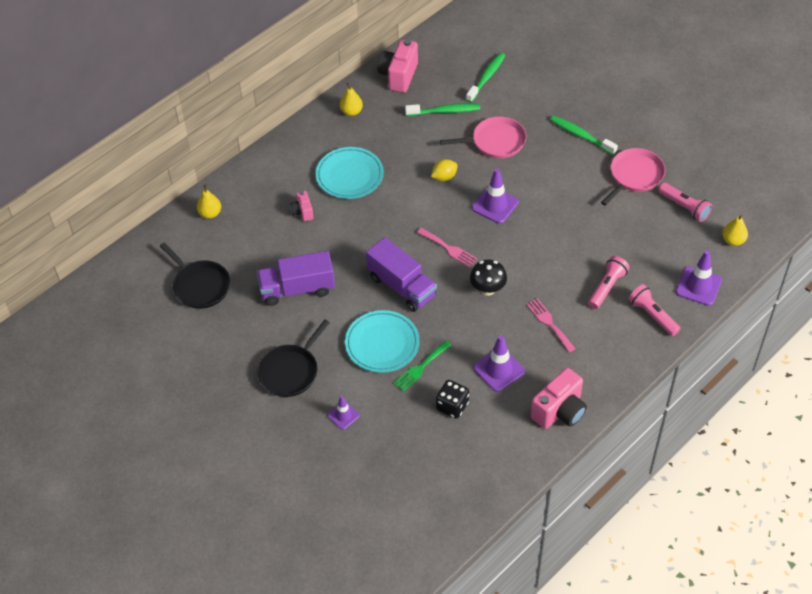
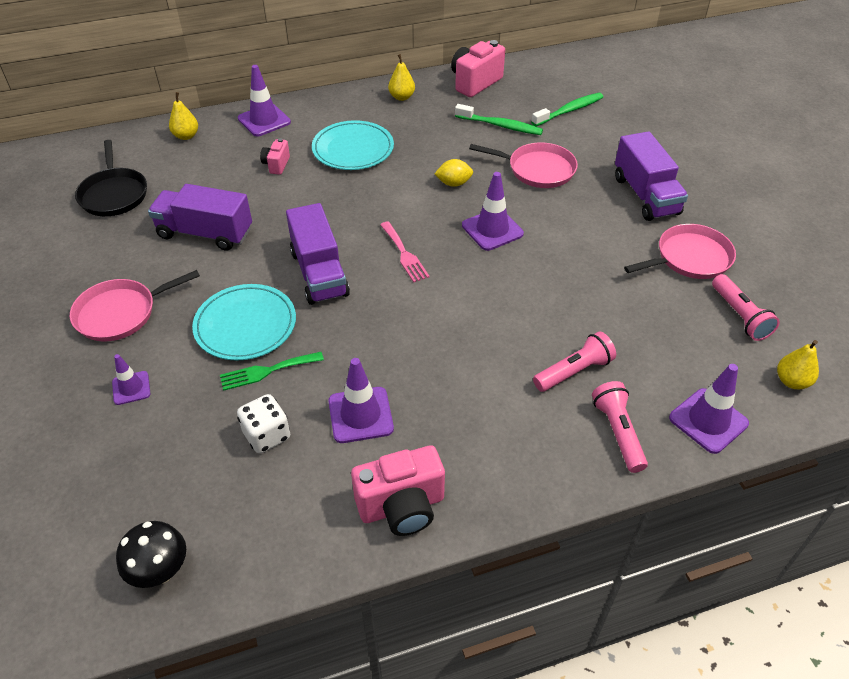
camera: 25 degrees right, 5 degrees down
(260, 175) = (264, 120): none -> purple traffic cone
(290, 371) = (120, 313): black pan -> pink pan
(452, 406) = (267, 435): black dice -> white dice
(487, 289) = (417, 314): black mushroom -> black mushroom (160, 571)
(549, 323) = (467, 385): pink fork -> none
(581, 135) = (645, 195): green toothbrush -> purple truck

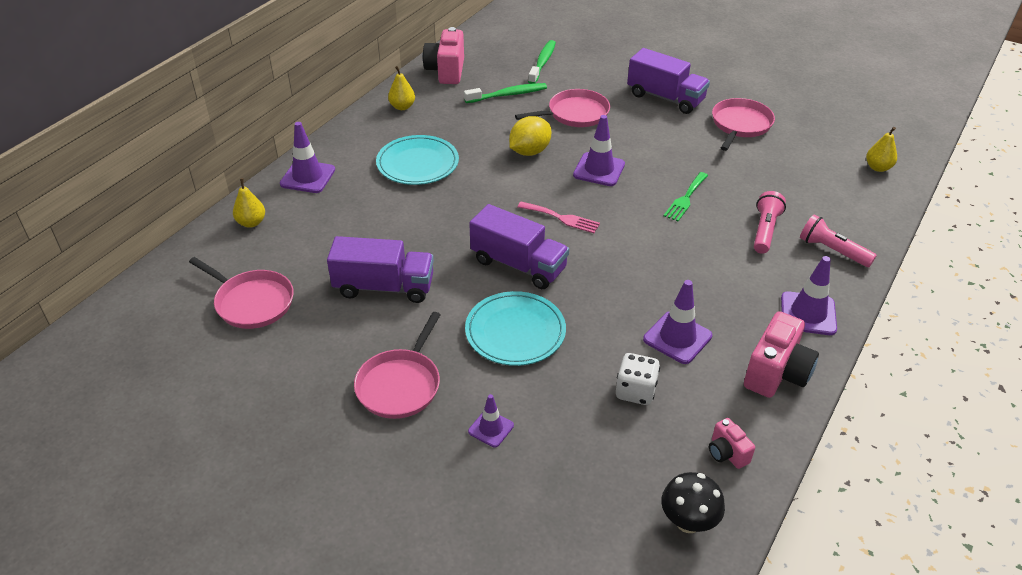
camera: 40 degrees left, 5 degrees down
(114, 194) = (252, 302): black pan -> pink pan
(205, 233) = (384, 287): purple truck -> purple truck turned 150 degrees counterclockwise
(267, 371) = (576, 351): green fork -> green fork (685, 198)
(276, 165) = (370, 206): pink camera -> pink camera (727, 453)
(454, 183) = (529, 151): yellow lemon -> yellow lemon, size x1.50
(708, 421) = (866, 215): purple traffic cone -> purple traffic cone (808, 314)
(739, 315) = (808, 145): pink flashlight -> none

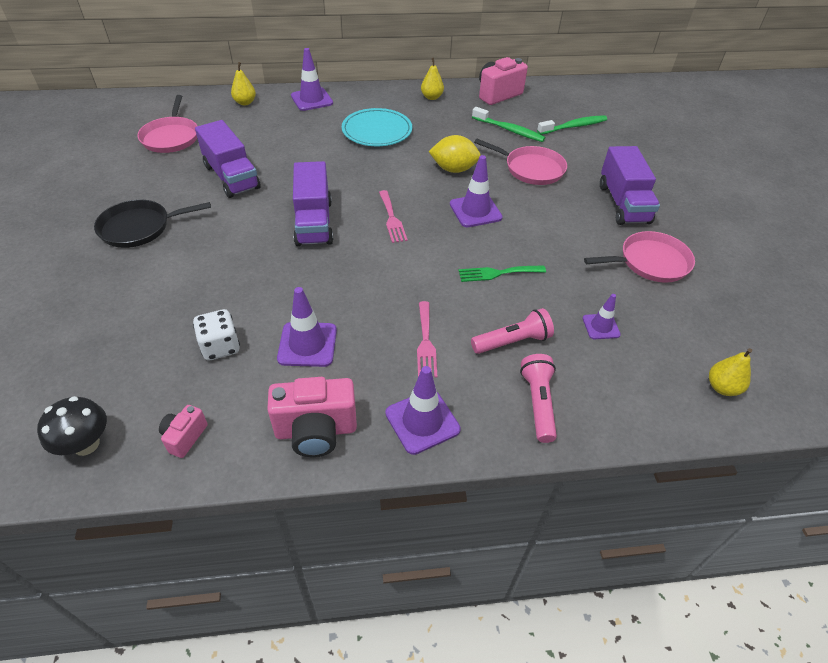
camera: 50 degrees right, 5 degrees up
(400, 385) = (139, 228): pink pan -> black pan
(491, 428) = (124, 288): purple traffic cone -> purple traffic cone (601, 326)
(515, 332) = (237, 254): turquoise plate -> none
(730, 273) = (425, 342): none -> pink fork

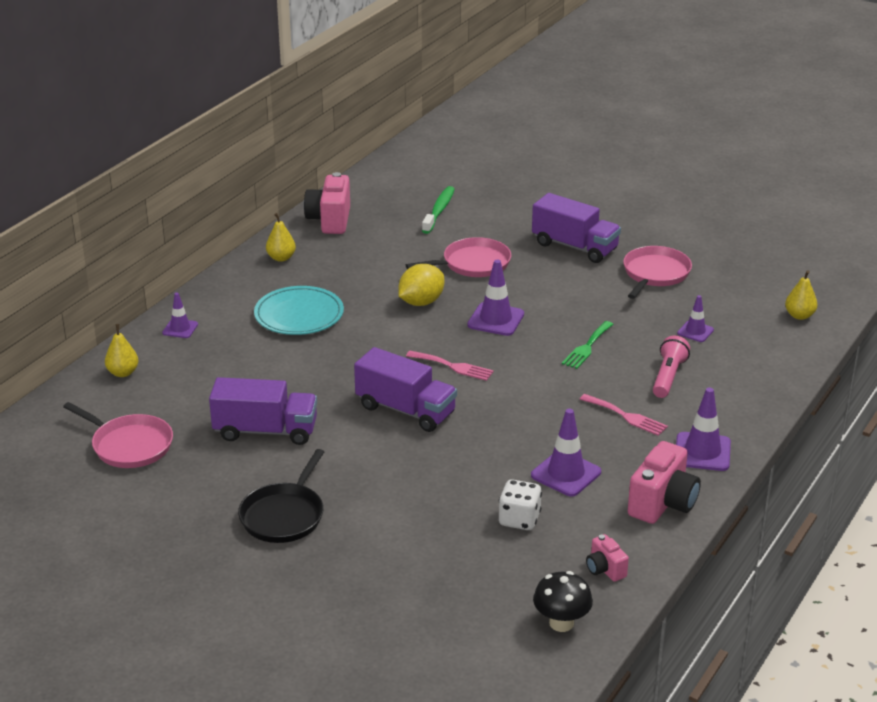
camera: 50 degrees left, 15 degrees down
(312, 99) = (180, 329): purple traffic cone -> purple traffic cone, size x0.61
(509, 130) = (399, 245): green toothbrush -> none
(538, 403) = (737, 395): pink flashlight -> none

